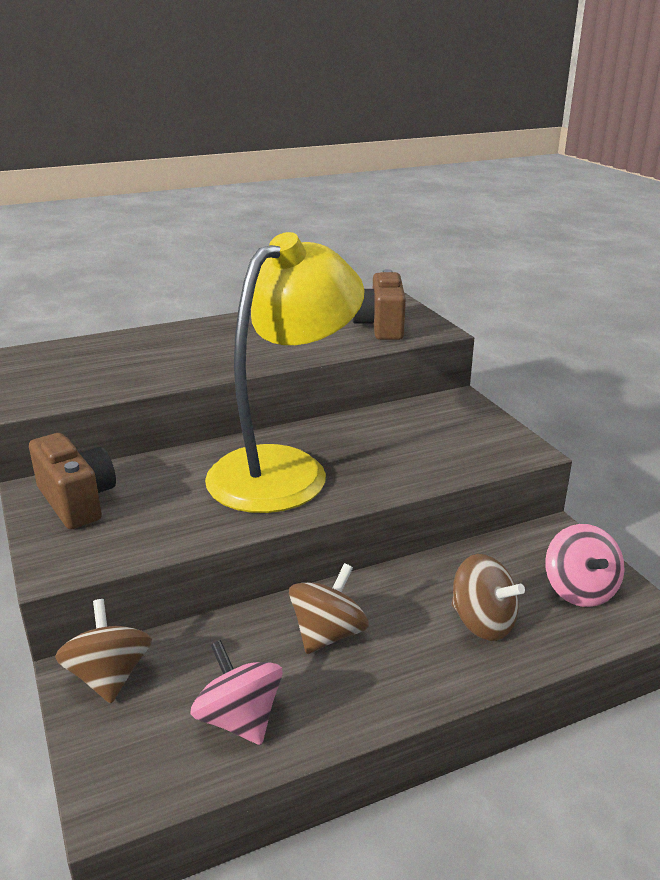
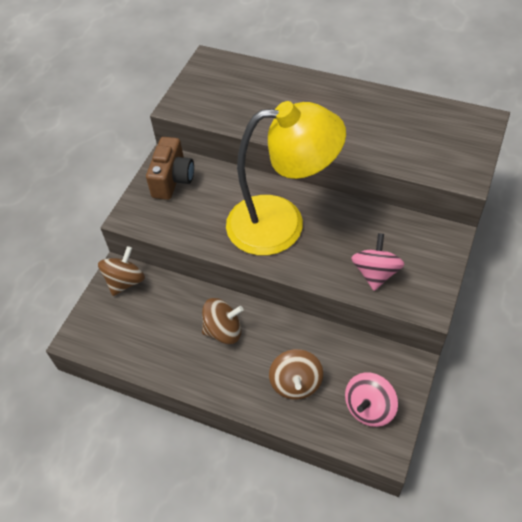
camera: 50 degrees right, 25 degrees up
(239, 719) = (147, 342): pink spinning top -> pink spinning top (375, 273)
(380, 326) = (436, 151): brown camera -> none

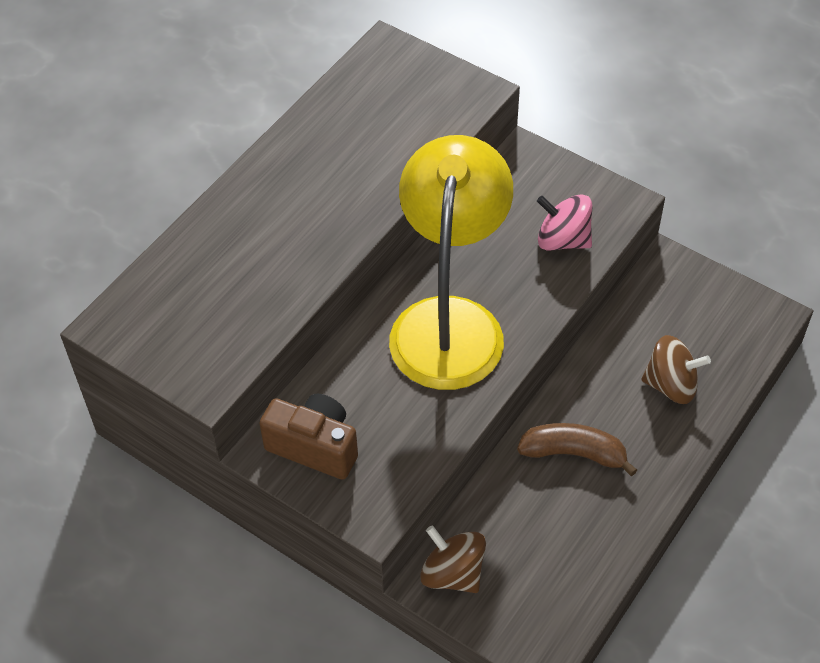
camera: 80 degrees left, 0 degrees up
(223, 331) = (573, 453): brown spinning top -> brown banana
(369, 408) = (717, 317): pink spinning top -> none

